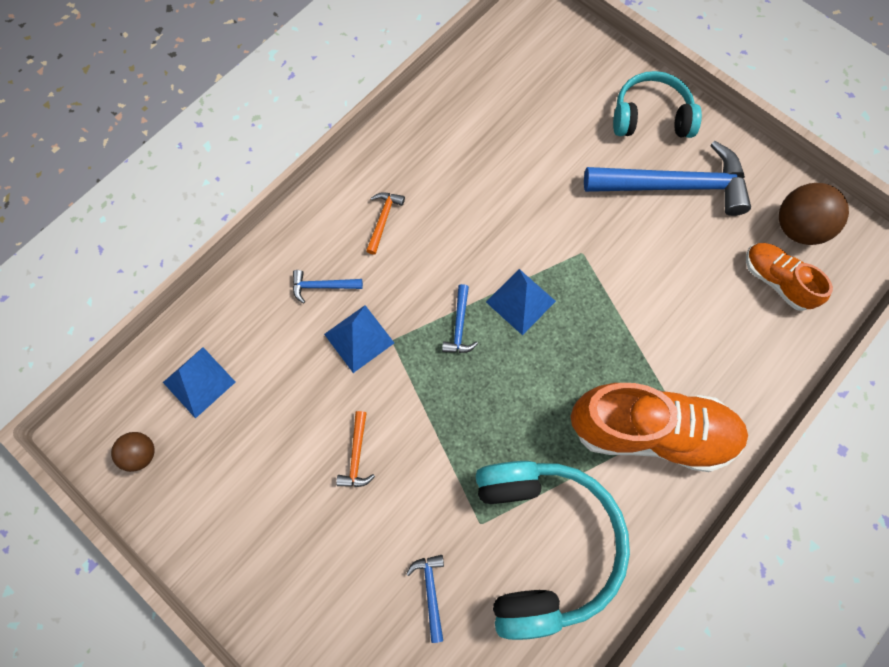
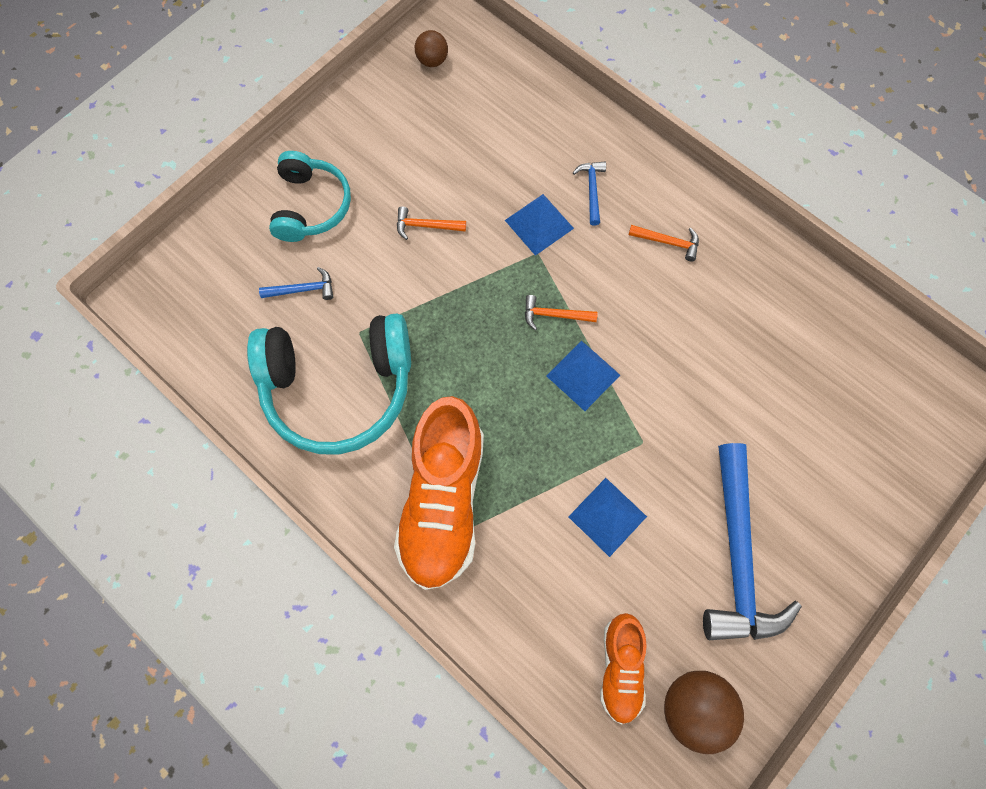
camera: 90 degrees right, 0 degrees up
(199, 382) = (495, 96): blue pyramid -> blue pyramid (607, 516)
(459, 325) = (554, 315): blue hammer -> orange hammer
(650, 117) = (830, 535): turquoise headphones -> turquoise headphones (311, 206)
(776, 280) = (620, 667): orange shoe -> orange shoe turned 135 degrees clockwise

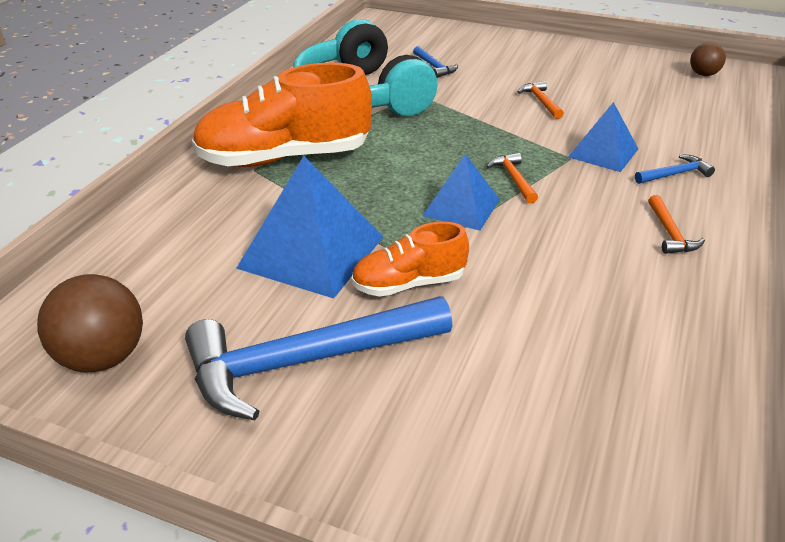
camera: 70 degrees right, 35 degrees down
(311, 206) = (509, 56): turquoise headphones -> none
(607, 516) = (312, 252): blue pyramid -> blue pyramid, size x1.65
(620, 667) = (142, 292): orange shoe -> orange shoe (409, 284)

